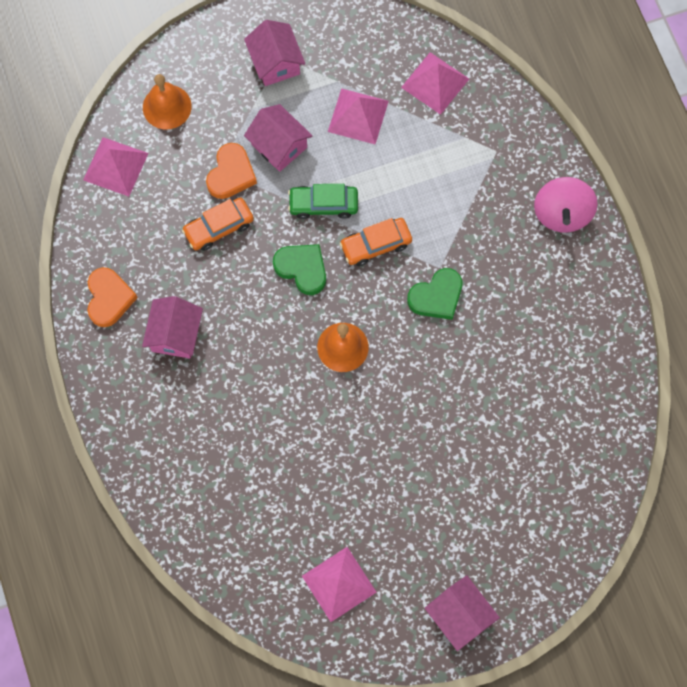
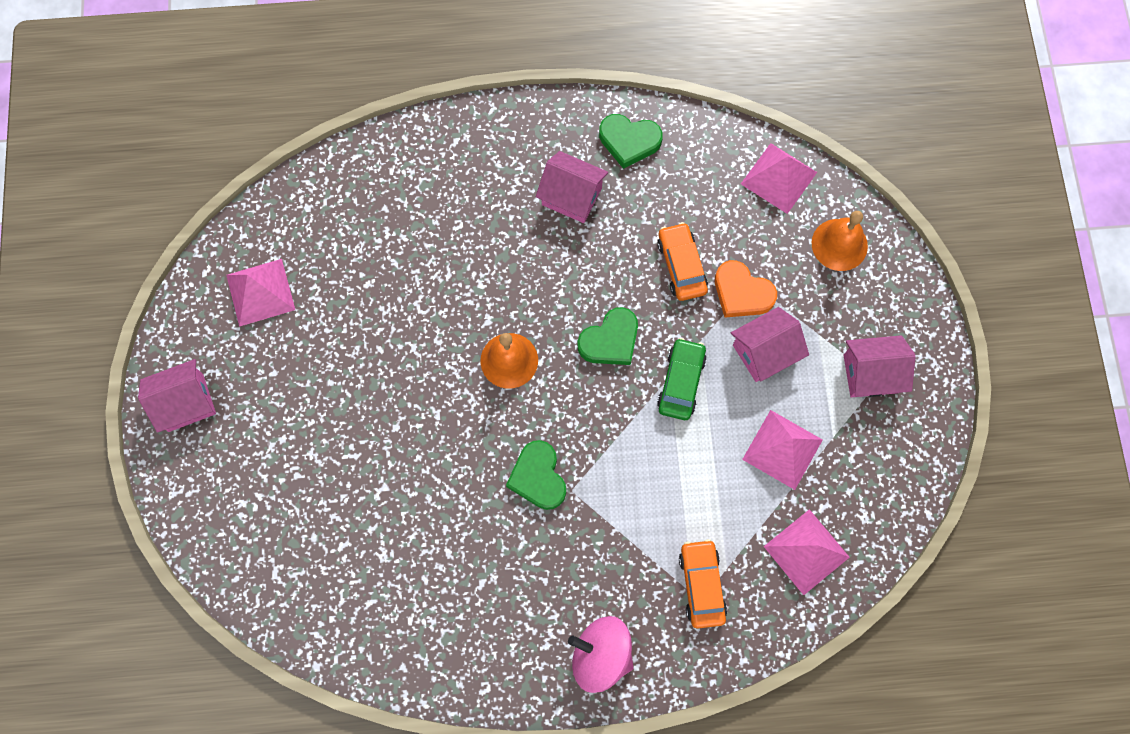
camera: 105 degrees right, 0 degrees up
(109, 298) = (629, 141): orange heart -> green heart
(376, 244) = (618, 427): orange car -> orange car (701, 585)

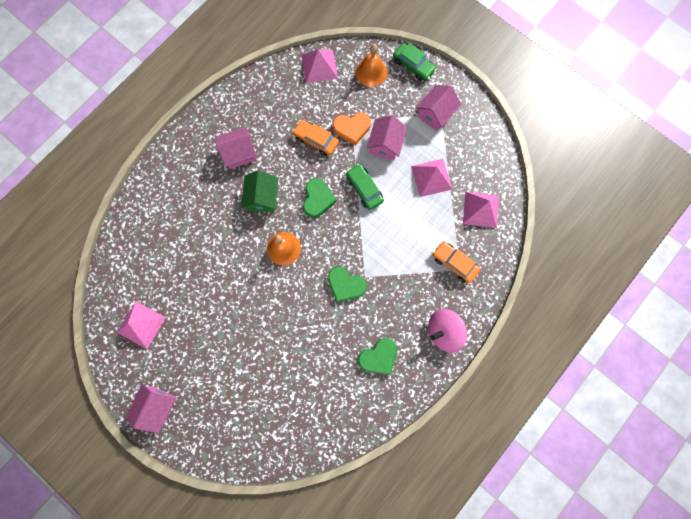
camera: 45 degrees left, 5 degrees up
(545, 275) = (262, 197): none -> green house
(629, 141) = (240, 107): green heart -> green heart (378, 357)
(904, 285) = (413, 65): none -> green car

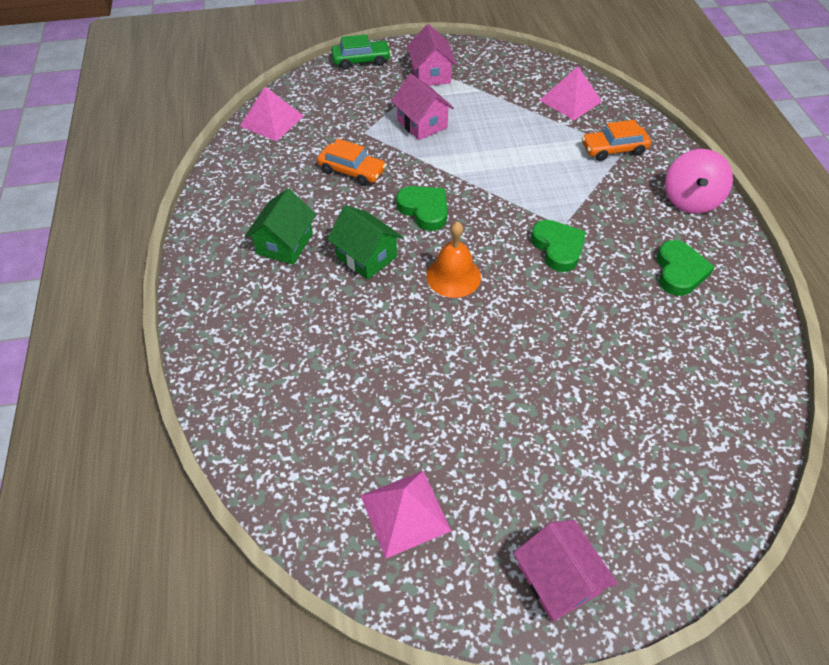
camera: 50 degrees left, 25 degrees down
(239, 153) = (285, 244): pink house -> green house
(316, 140) = (352, 171): orange car -> orange car turned 135 degrees counterclockwise
(345, 285) = (558, 248): green heart -> green heart turned 90 degrees counterclockwise
(352, 128) = (373, 137): orange heart -> none
(364, 189) = (455, 167): green car -> none
(371, 72) = (329, 90): orange bell -> none
(431, 177) = (497, 113): pink pyramid -> none

